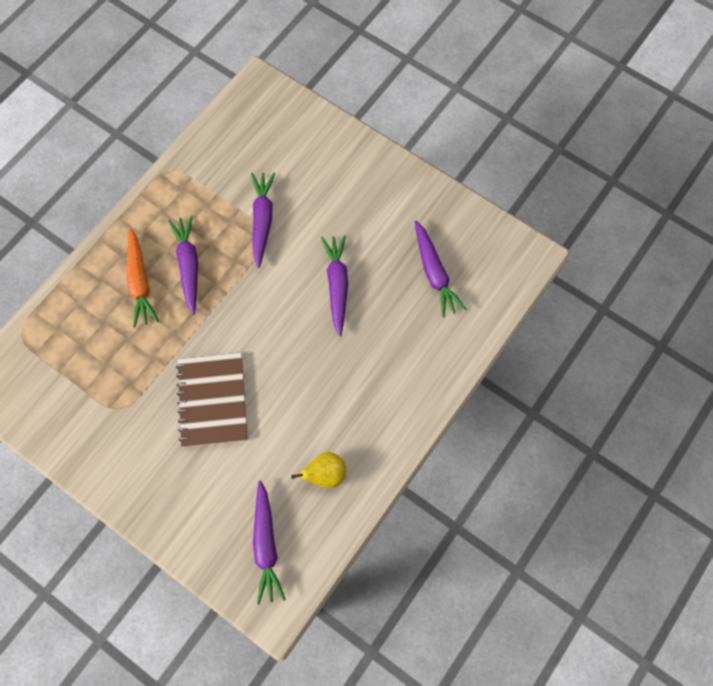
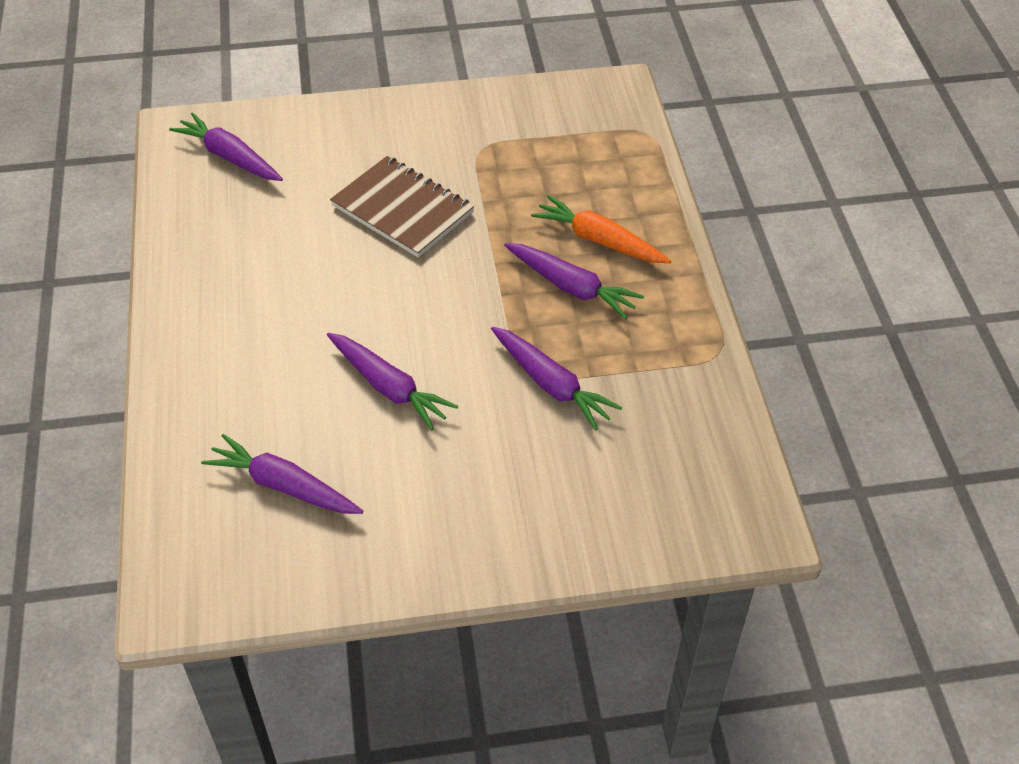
camera: 135 degrees right, 20 degrees down
(325, 474) = (224, 233): yellow pear -> none

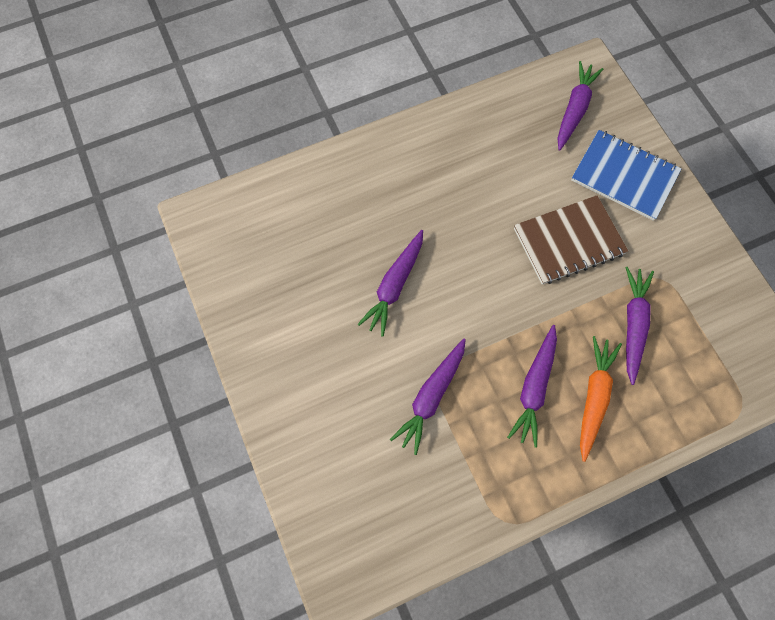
camera: 75 degrees right, 20 degrees up
(283, 486) = (295, 248): purple carrot -> purple carrot (633, 325)
(342, 141) = (624, 176): none -> blue notebook
(402, 209) = (568, 241): brown notebook -> brown notebook turned 45 degrees clockwise

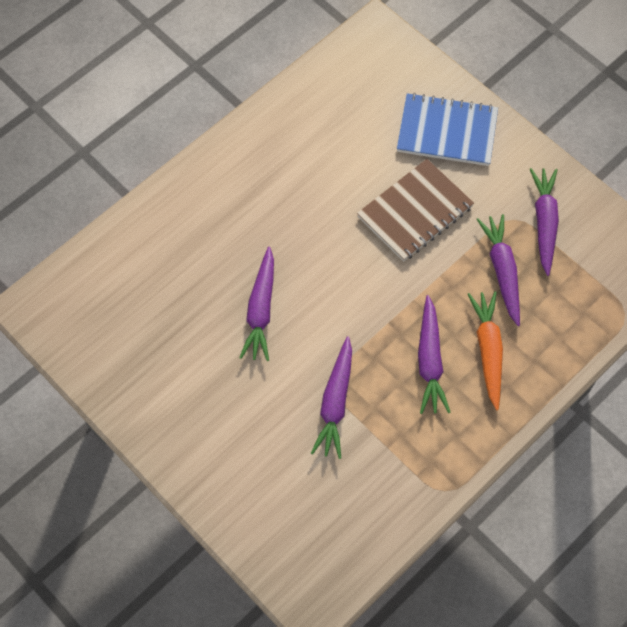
camera: 20 degrees left, 5 degrees down
(574, 110) = (376, 80): purple carrot -> purple carrot (544, 222)

